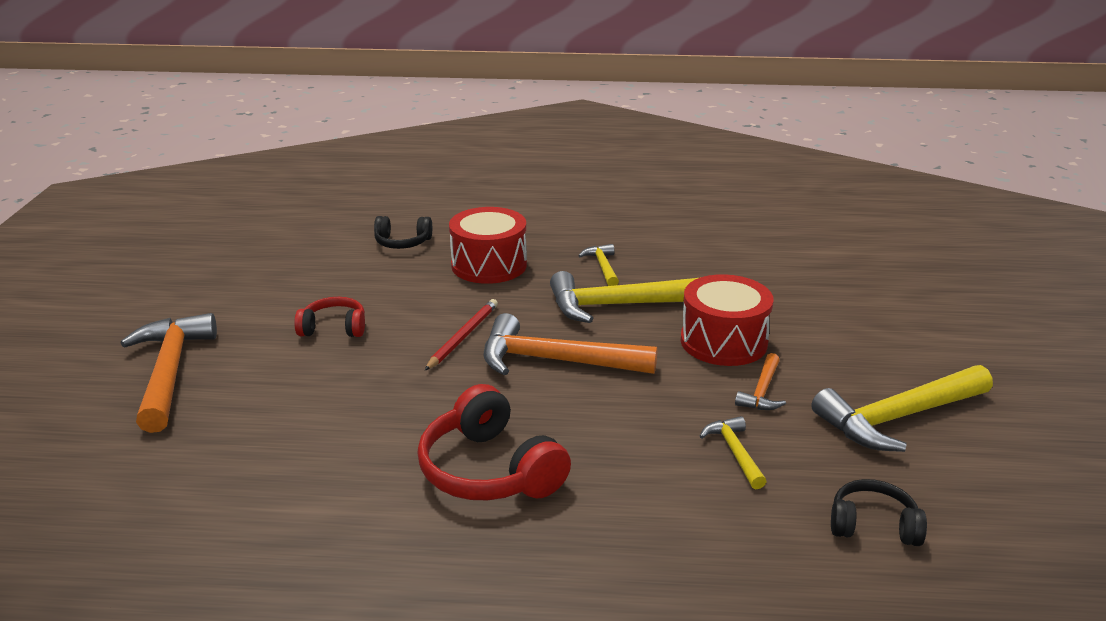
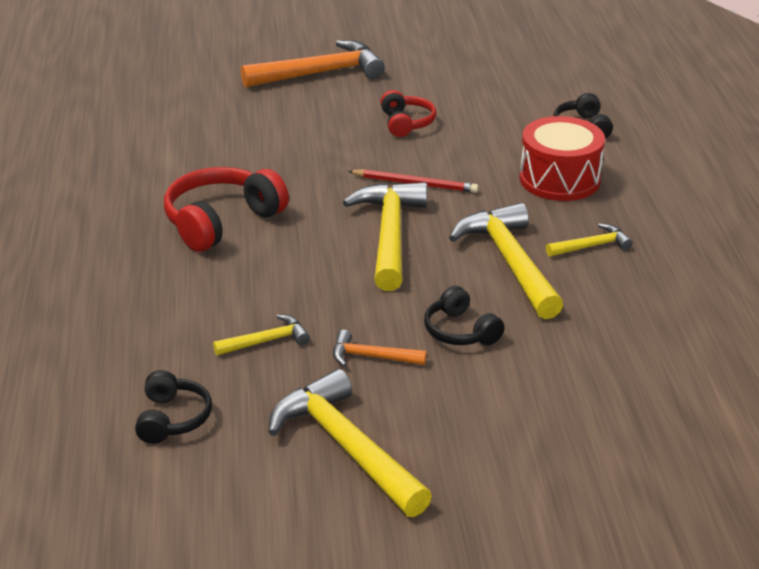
camera: 80 degrees right, 5 degrees up
(555, 361) = (389, 235): orange hammer -> yellow hammer
(723, 342) = (460, 331): red drum -> black headphones

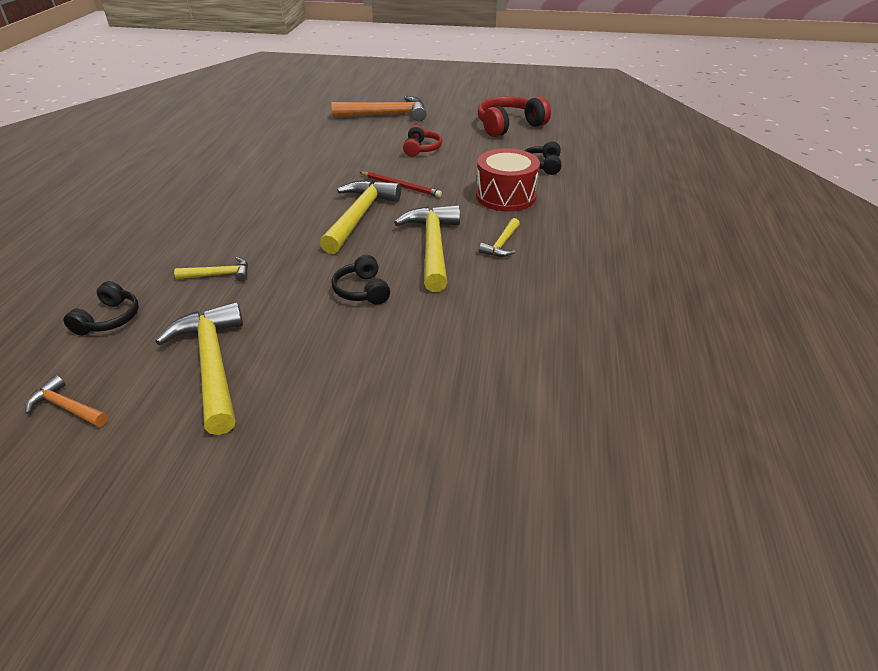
camera: 15 degrees right, 5 degrees up
(221, 221) = (254, 192): red headphones -> red headphones (509, 126)
(371, 357) = (283, 298): orange hammer -> orange hammer (67, 407)
(592, 246) = (502, 244): yellow hammer -> yellow hammer turned 120 degrees clockwise

